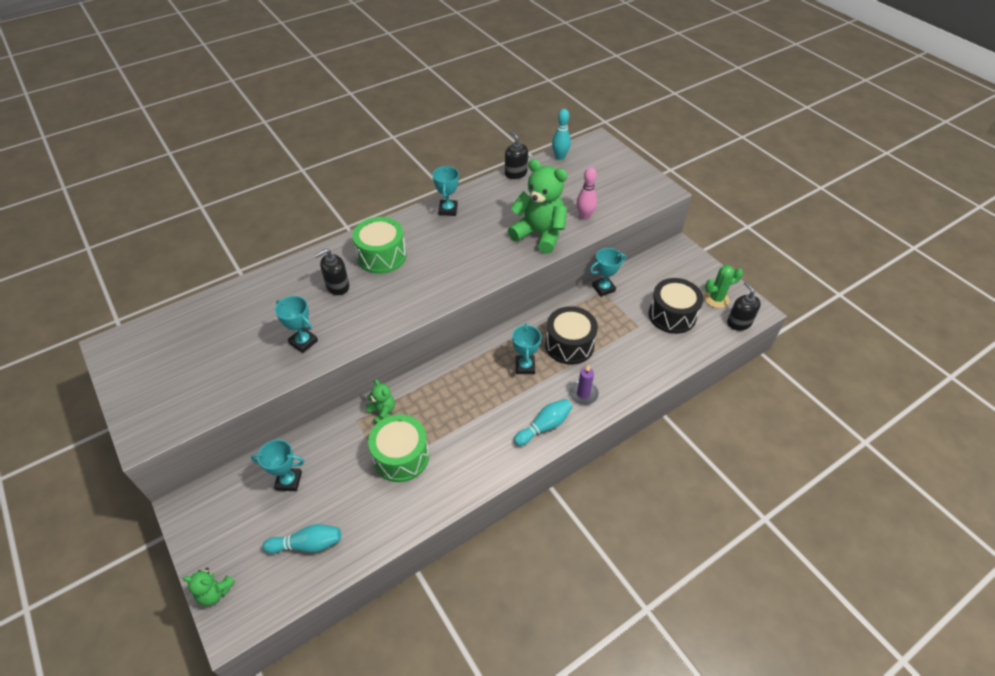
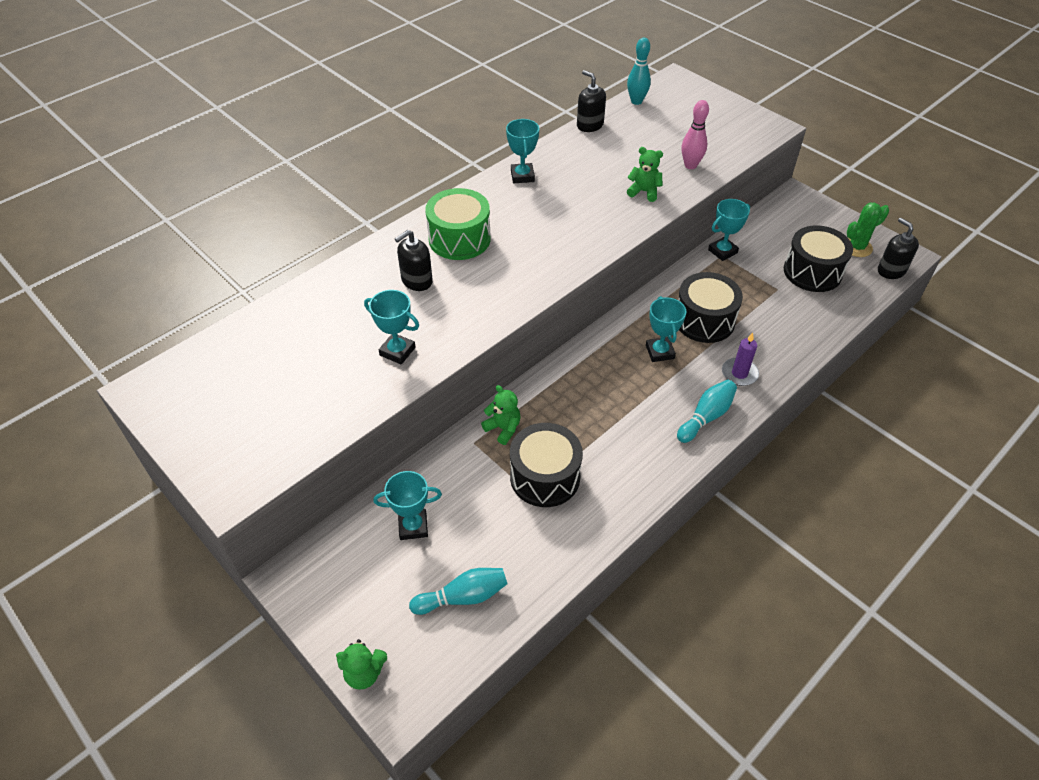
camera: 10 degrees left, 0 degrees up
(401, 456) = (545, 477): green drum -> black drum
(539, 234) = (644, 192): green teddy bear -> green teddy bear, size x0.48

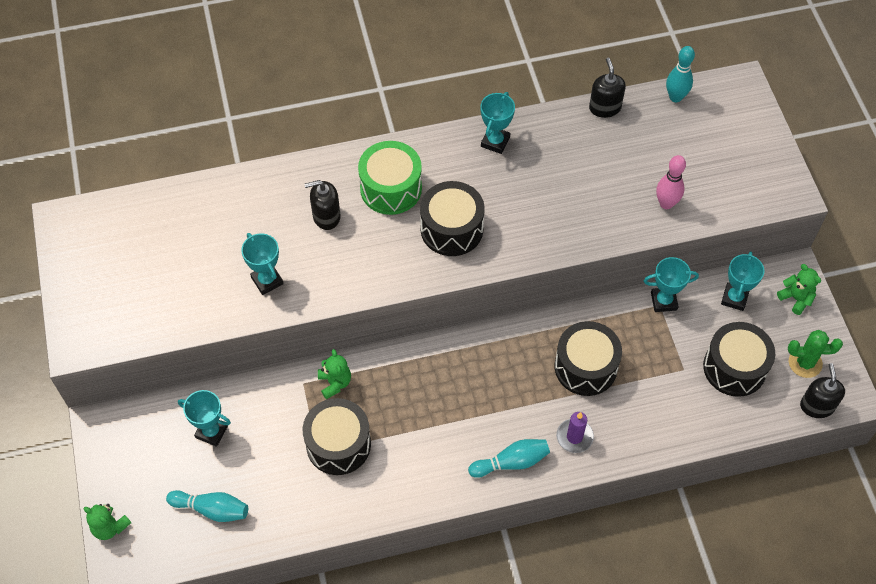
camera: 30 degrees right, 10 degrees up
(536, 246) = (451, 229): none -> black drum
(644, 192) = (596, 214): green teddy bear -> green teddy bear (796, 298)
(660, 352) = (520, 378): turquoise trophy -> turquoise trophy (734, 298)

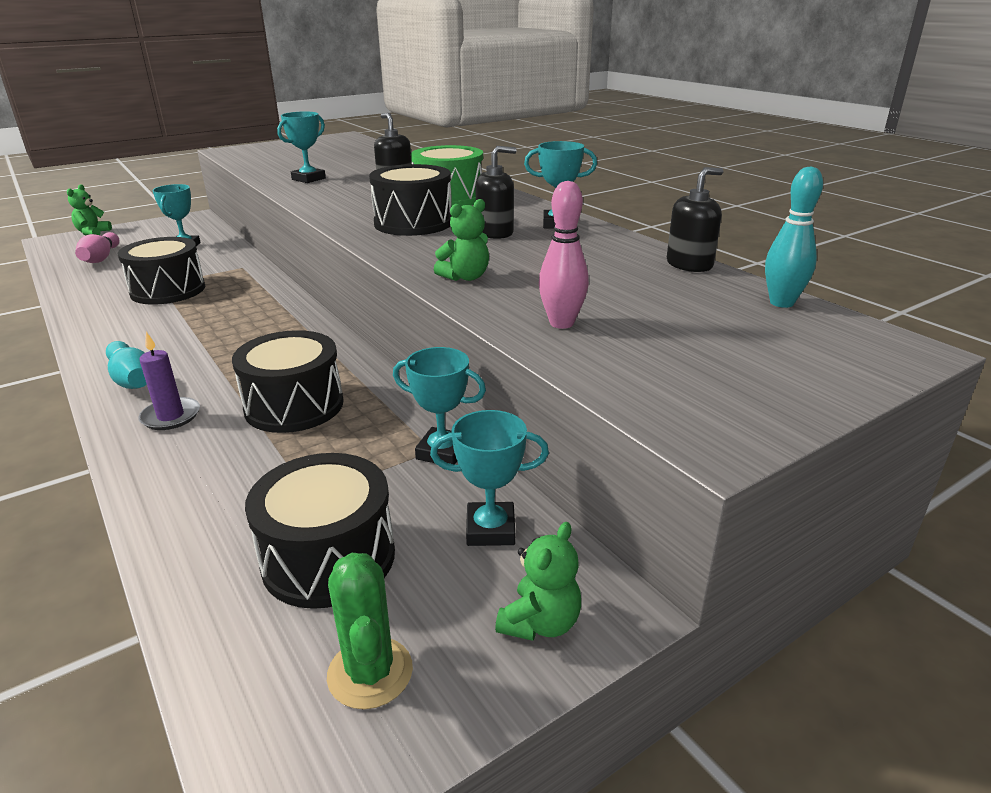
camera: 70 degrees right, 30 degrees down
(211, 509) = (101, 258): turquoise bowling pin -> pink bowling pin
(335, 383) = (244, 278): green teddy bear -> green teddy bear (465, 277)
(663, 301) = (442, 452): turquoise trophy -> turquoise trophy turned 45 degrees counterclockwise
(817, 406) = (248, 721): black soap dispenser -> black soap dispenser (495, 233)

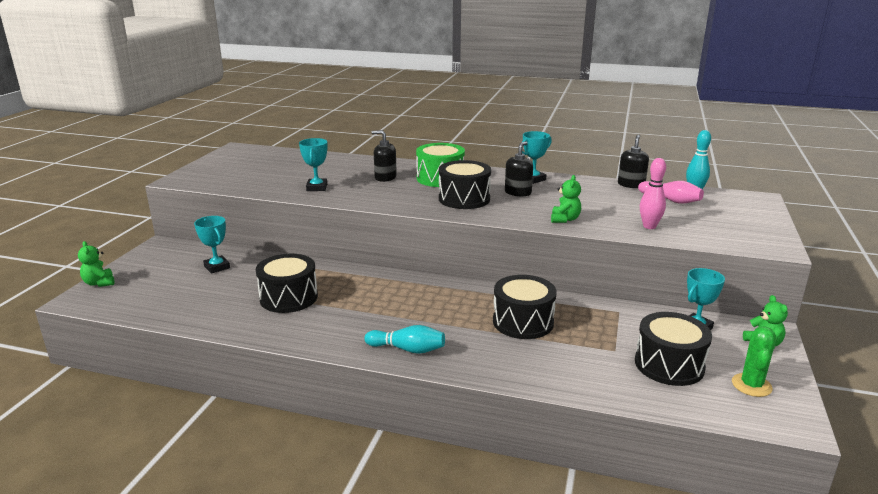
camera: 40 degrees left, 5 degrees down
(101, 258) = (167, 297): pink bowling pin -> pink bowling pin (670, 200)
(171, 416) = (477, 354): purple candle -> none
(370, 672) = (751, 385): green cactus -> green cactus turned 75 degrees clockwise
(442, 452) = (624, 310): turquoise trophy -> none

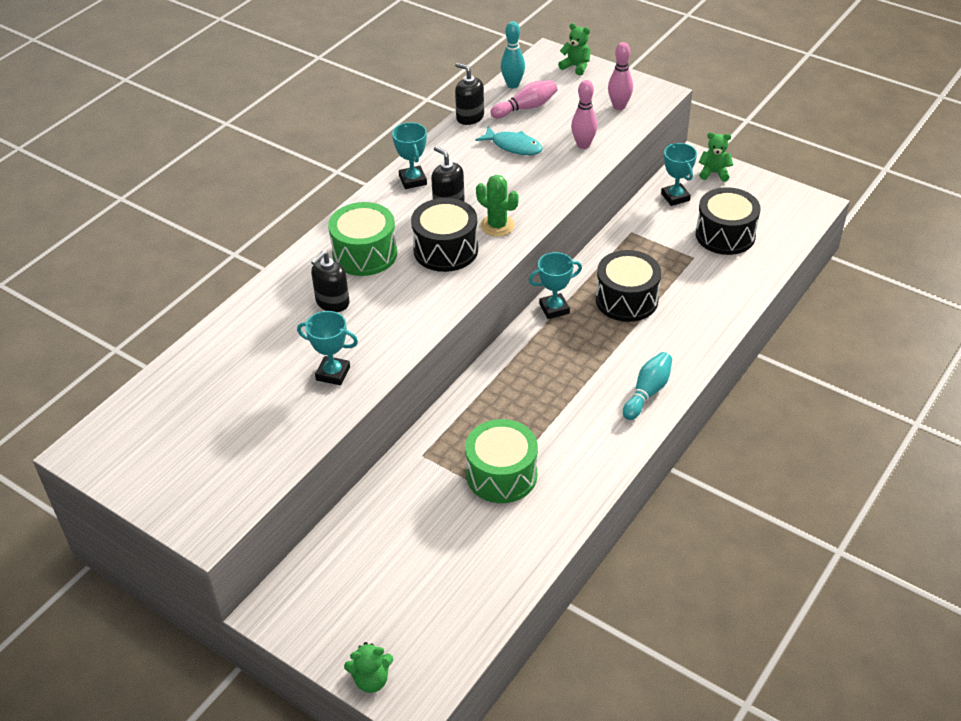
camera: 70 degrees left, 20 degrees up
(217, 267) = (382, 543): turquoise trophy -> turquoise trophy (554, 309)
(289, 298) = (501, 475): black drum -> green drum
(565, 219) = (541, 192): green teddy bear -> green teddy bear (576, 67)
(613, 203) = (513, 146): none -> turquoise fish
(727, 233) = (619, 106): none -> pink bowling pin
(751, 385) = (765, 204): green cactus -> green cactus (497, 226)

